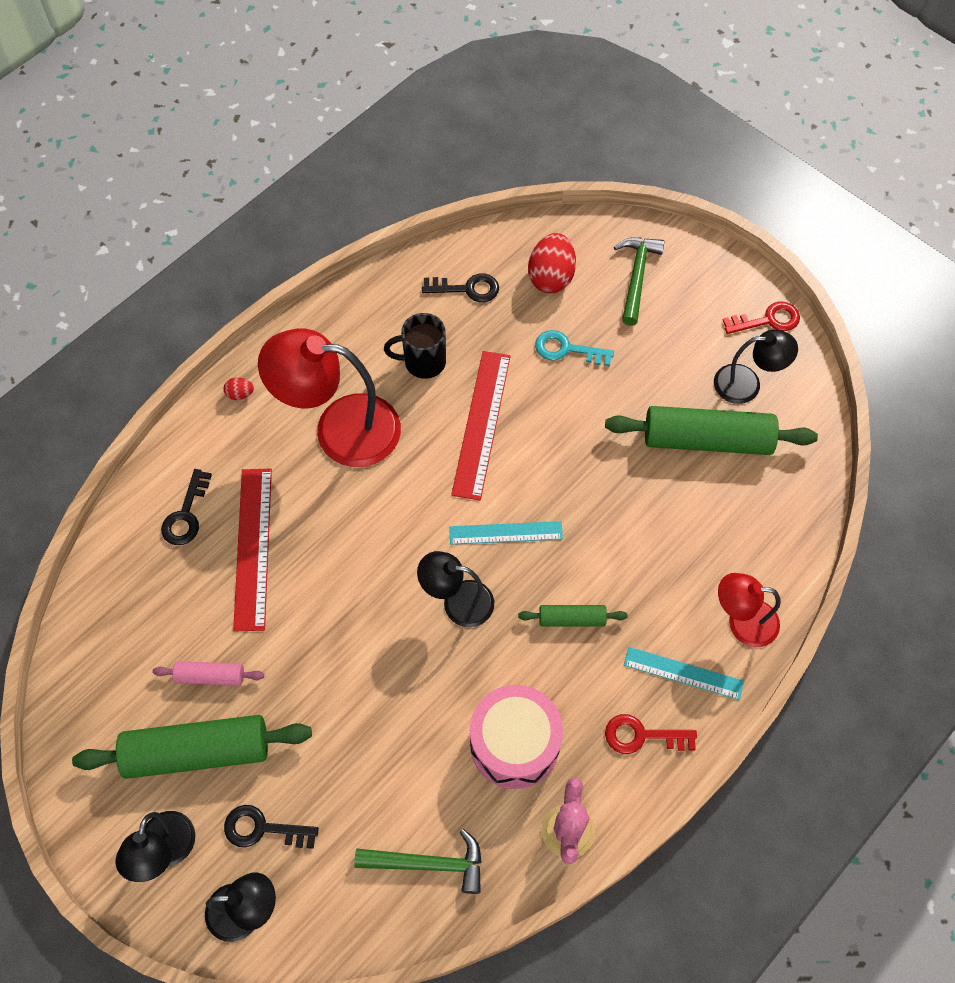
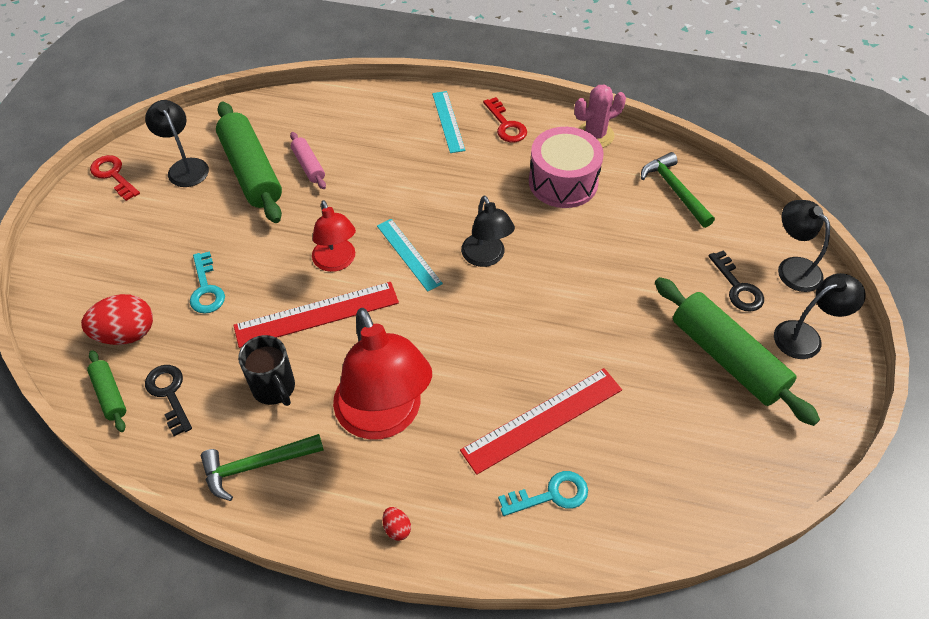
camera: 120 degrees left, 10 degrees down
(186, 514) = (551, 495): black key -> turquoise key
(210, 676) = (668, 385): pink rolling pin -> pink rolling pin (308, 166)
(572, 619) = (451, 189): green rolling pin -> green rolling pin (109, 395)
(636, 277) = (100, 273): green hammer -> green hammer (256, 466)
(742, 622) = (390, 107): red lamp -> red lamp (336, 262)

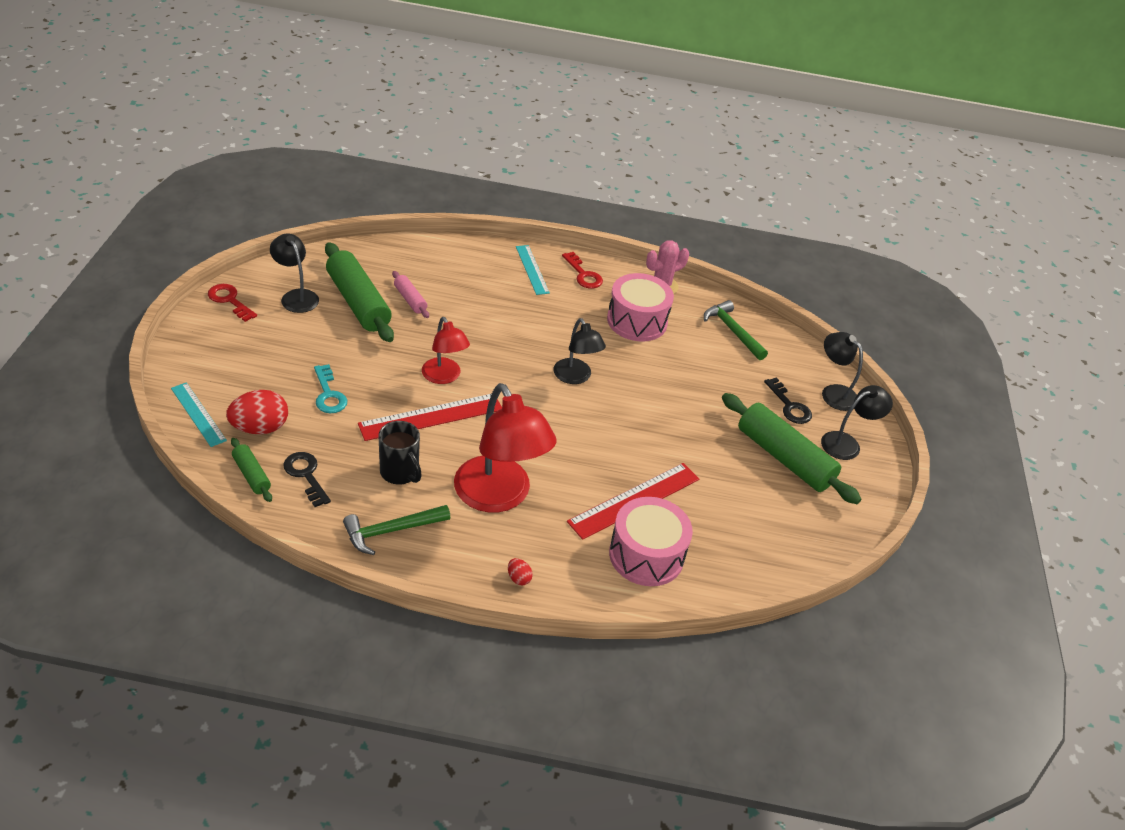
camera: 10 degrees left, 10 degrees down
(409, 254) = (507, 372): turquoise ruler -> turquoise ruler (198, 414)
(551, 495) = (646, 555): turquoise key -> pink drum

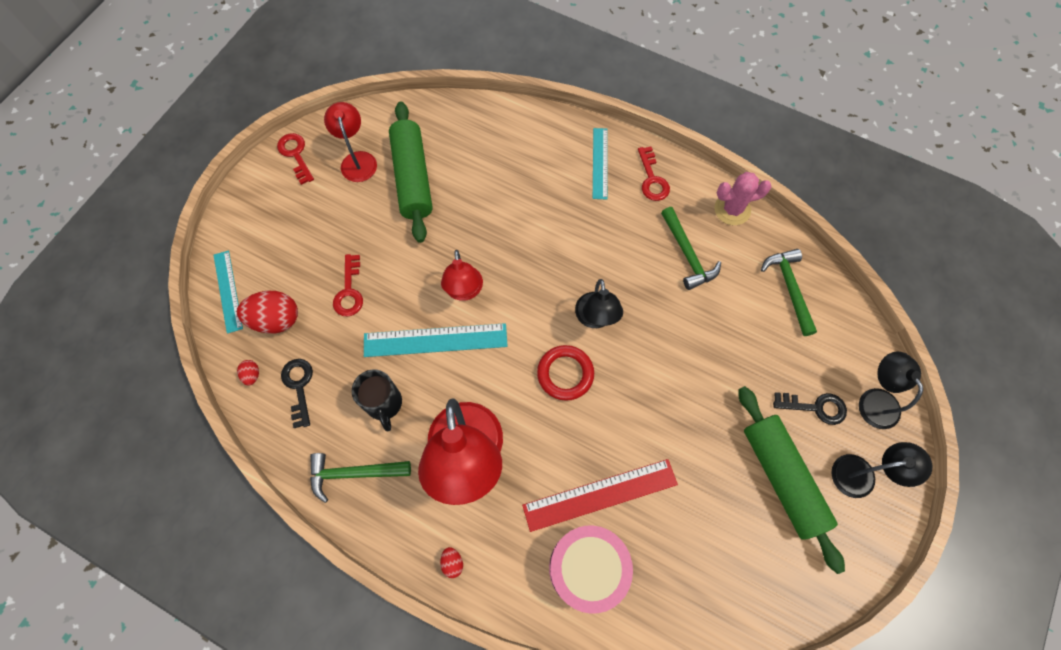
camera: 25 degrees right, 25 degrees up
(251, 475) = (252, 375): green rolling pin -> red egg
(296, 296) = (357, 160): black lamp -> red lamp
(329, 394) = (349, 291): turquoise key -> red key
(410, 300) = (463, 183): pink rolling pin -> none
(431, 416) = (435, 340): red ruler -> turquoise ruler
(565, 420) = (565, 374): none -> red ring
(637, 321) = (687, 254): pink drum -> green hammer
(789, 406) = (815, 407): black key -> black key turned 75 degrees counterclockwise

